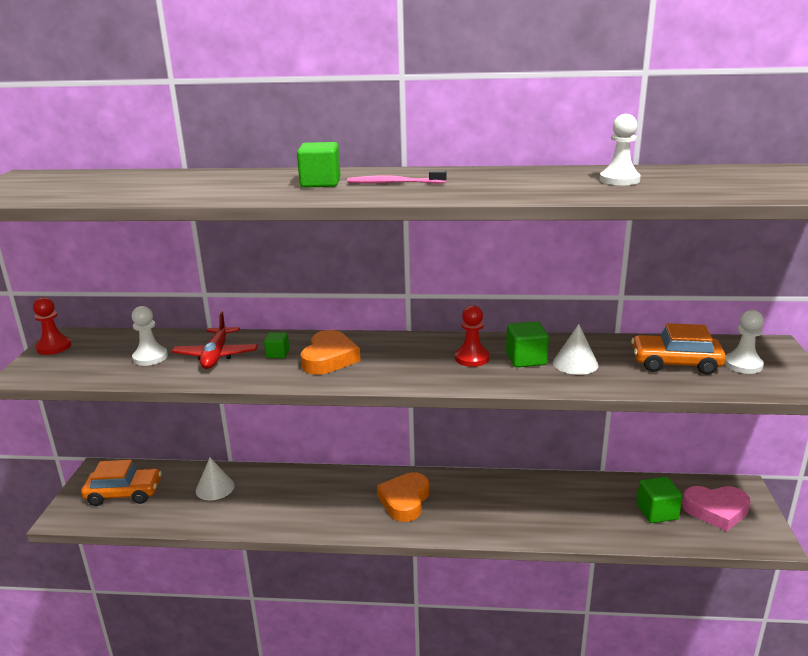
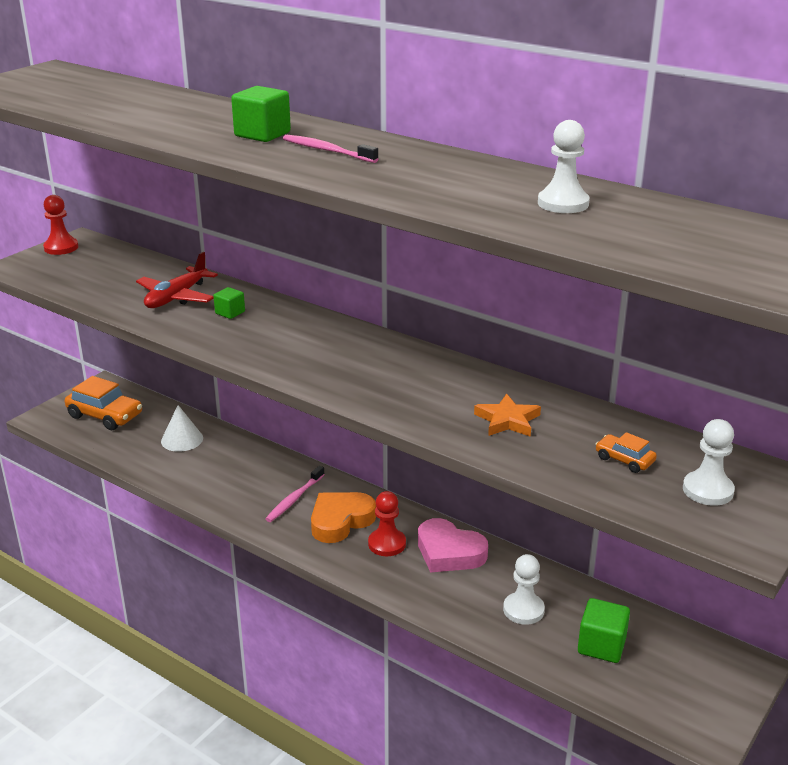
camera: 30 degrees right, 5 degrees up
(150, 357) = (122, 282): white pawn -> white pawn (523, 610)
(329, 358) = (269, 332): orange heart -> none
(354, 498) = (294, 499): none -> pink toothbrush
(472, 358) = (406, 377): red pawn -> red pawn (387, 544)
(526, 359) = (460, 398): green cube -> none
(575, 363) = (507, 420): white cone -> orange star
(675, 363) = (624, 460): orange car -> orange car, size x0.50
(716, 510) = (678, 675): pink heart -> pink heart (449, 552)

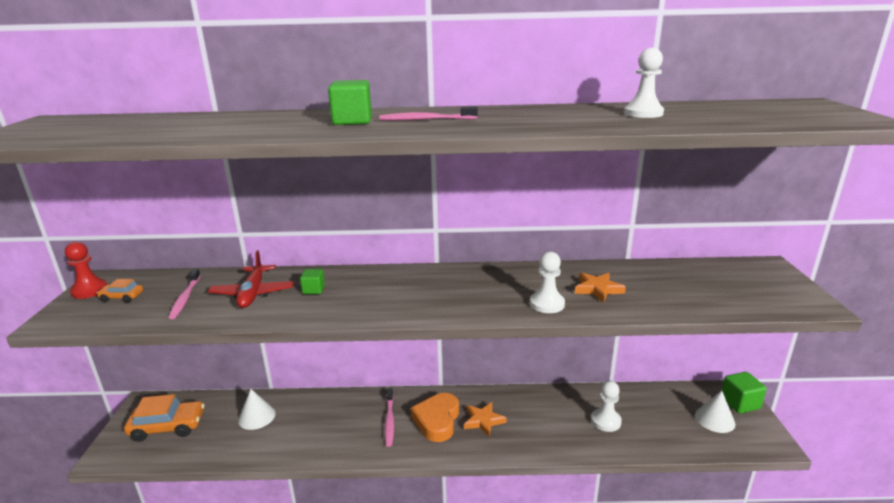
camera: 35 degrees left, 5 degrees down
(121, 281) = (185, 298): none -> pink toothbrush
(387, 544) = (483, 421): red pawn -> orange star
(449, 552) = (525, 407): pink heart -> none
(601, 646) = (666, 420): green cube -> green cube (740, 403)
(624, 460) = (689, 286): orange car -> orange car (122, 297)
(667, 676) = (714, 419): none -> white cone
(707, 490) = (749, 285): white pawn -> white pawn (547, 304)

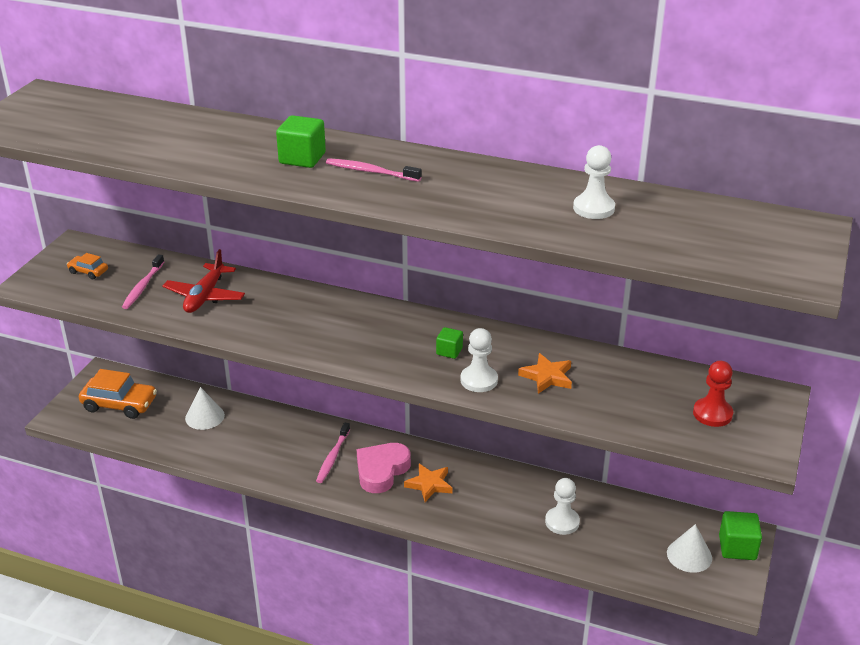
camera: 20 degrees right, 10 degrees up
(89, 290) = (62, 256): red pawn -> red pawn (712, 414)
(313, 290) = (263, 306): green cube -> green cube (449, 351)
(437, 420) = (381, 470): orange heart -> pink heart

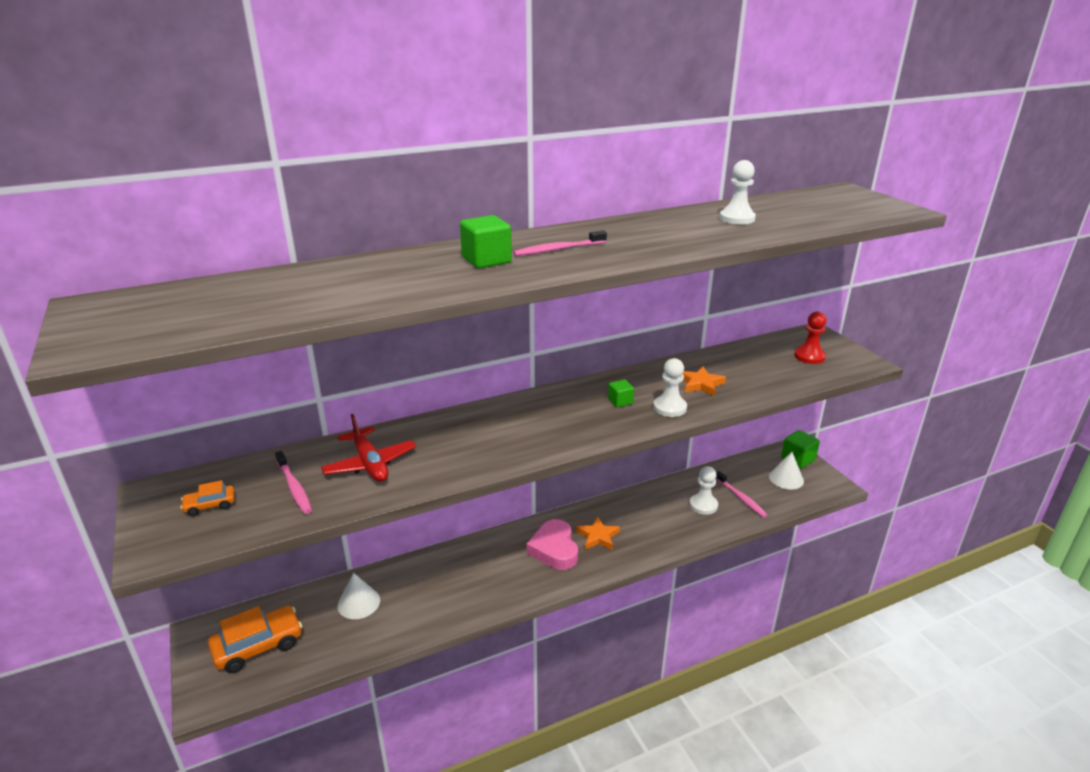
camera: 45 degrees left, 5 degrees down
(333, 457) = (507, 563): pink toothbrush -> pink toothbrush (740, 498)

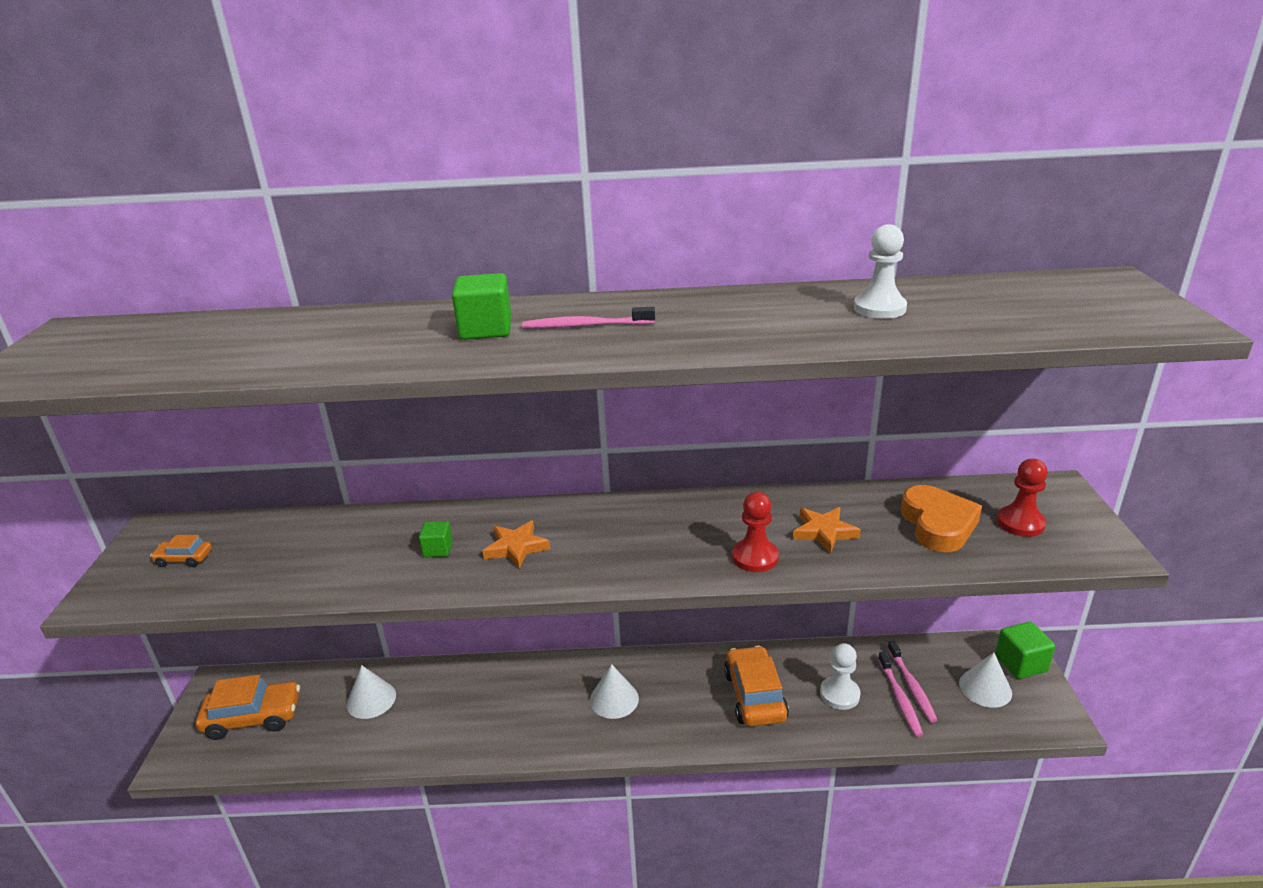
camera: 25 degrees right, 0 degrees up
(294, 487) = (270, 558): pink toothbrush -> pink toothbrush (911, 685)
(370, 463) = (360, 549): red plane -> none
(554, 549) = (614, 699): pink heart -> white cone
(598, 536) = (676, 698): orange star -> orange star (516, 547)
(620, 401) = (697, 534): green cube -> green cube (438, 549)
(650, 520) = (754, 696): none -> orange car
(669, 408) = (755, 557): white pawn -> red pawn
(764, 366) = (938, 524): none -> orange heart

